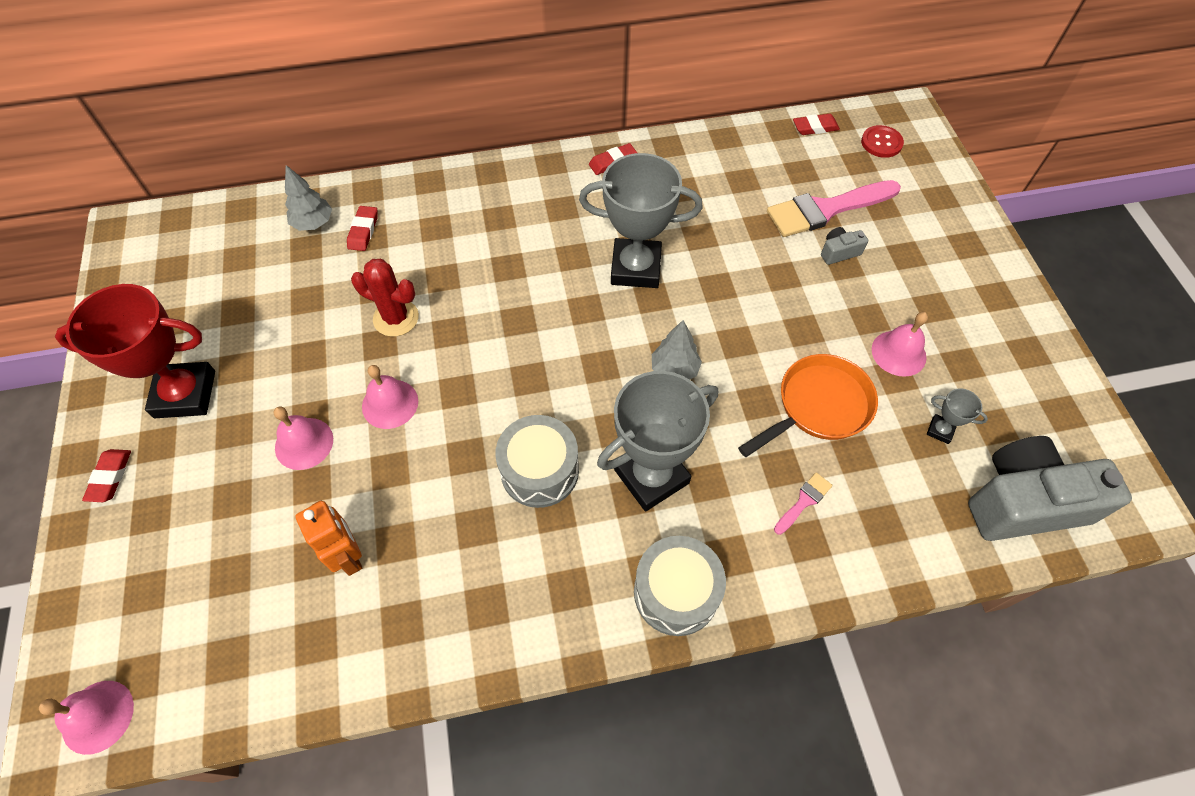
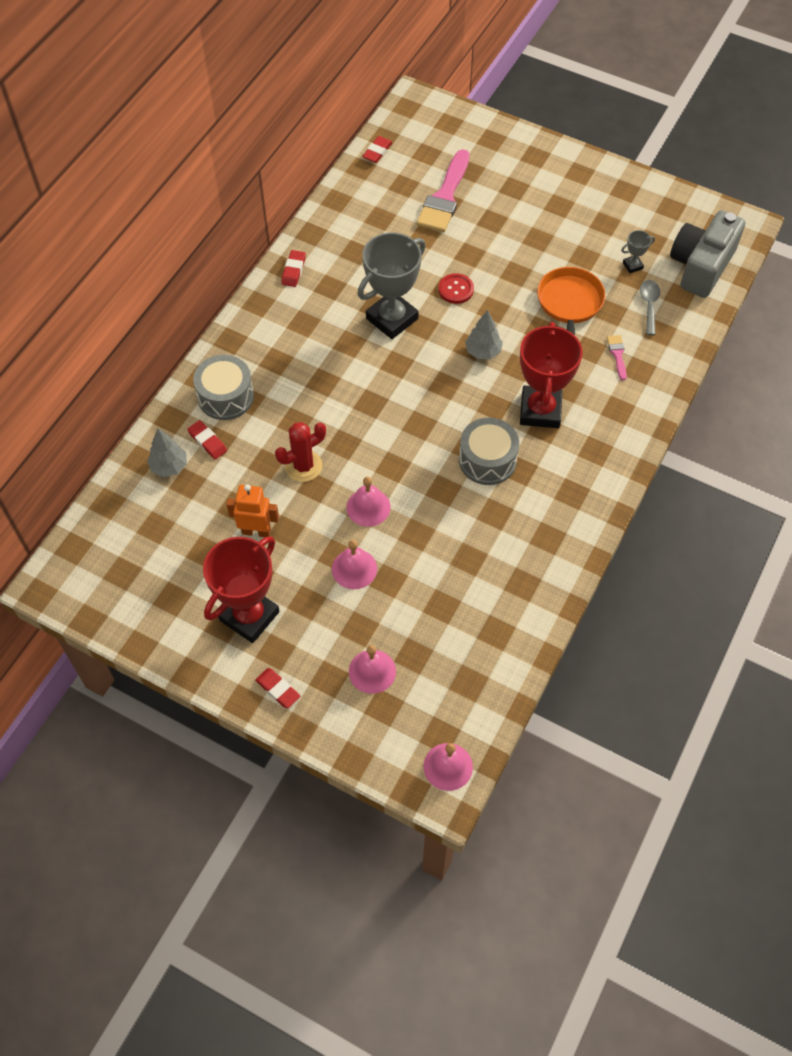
camera: 50 degrees left, 0 degrees up
(349, 556) = (456, 587): orange robot -> orange robot (256, 531)
(651, 476) = (540, 410): grey trophy -> red trophy
(676, 592) = (616, 447): grey drum -> grey drum (226, 397)
(839, 252) = (481, 216): grey camera -> none
(881, 143) = (424, 131): red button -> red button (456, 289)
(898, 353) = (572, 244): pink bell -> pink bell (372, 671)
(906, 486) = (649, 305): none -> grey spoon

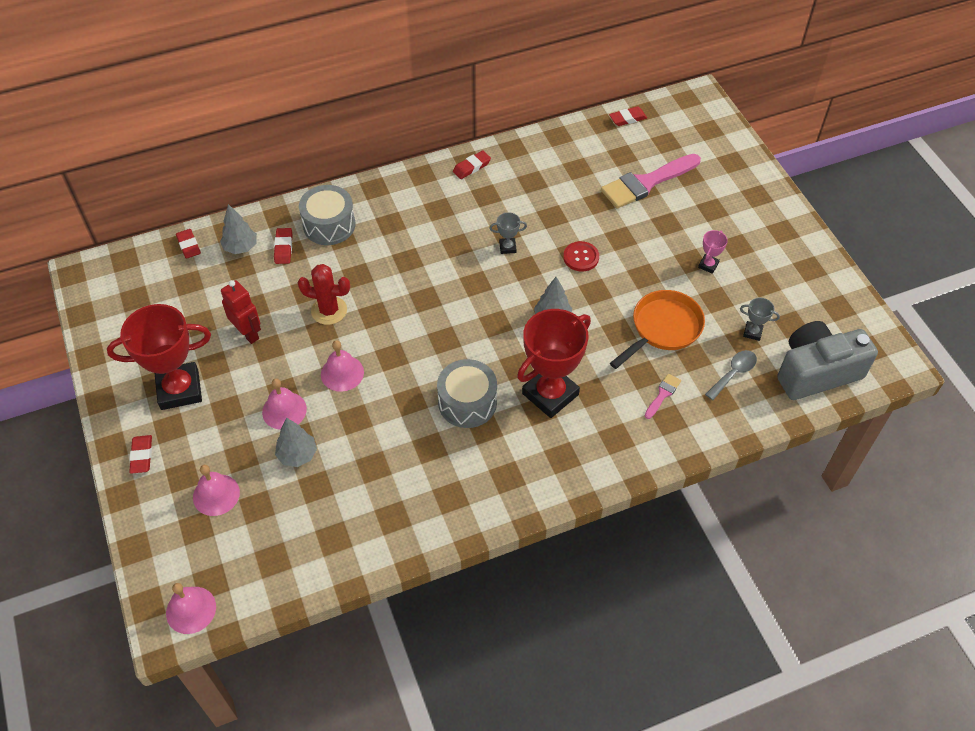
camera: 40 degrees right, 5 degrees down
(120, 496) = (189, 246): none -> red eraser
(256, 531) = (248, 333): orange robot -> red robot
(392, 318) = (507, 247): grey trophy -> grey trophy, size x0.42
(402, 594) = (297, 455): none -> grey tree
(553, 234) = (708, 265): none -> pink trophy

